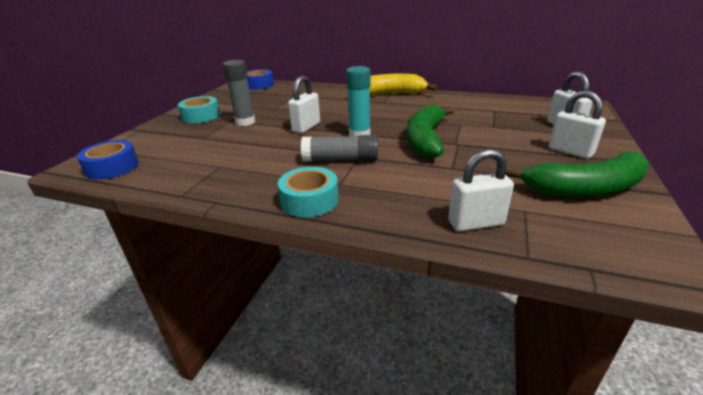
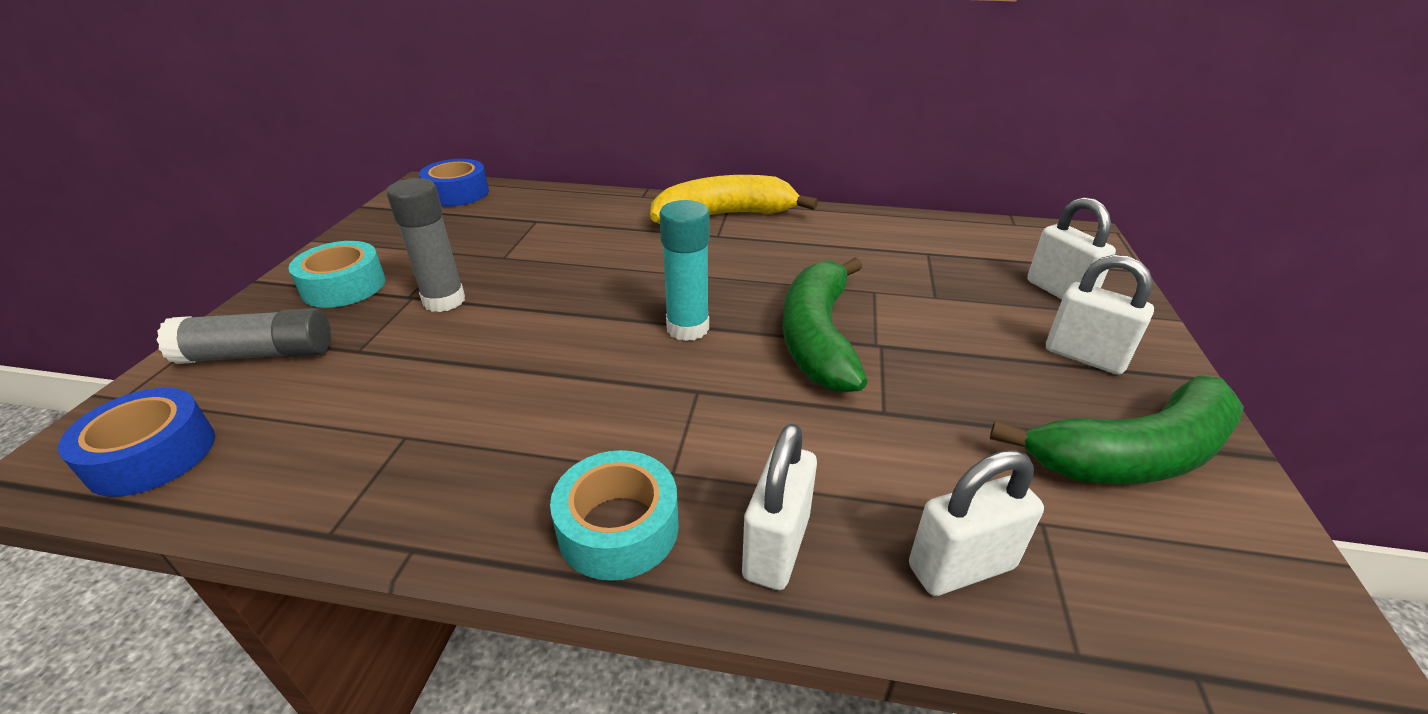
camera: 10 degrees left, 5 degrees up
(306, 127) = (575, 311): white padlock -> white padlock (776, 547)
(341, 160) = (662, 402): grey glue stick -> grey glue stick (258, 354)

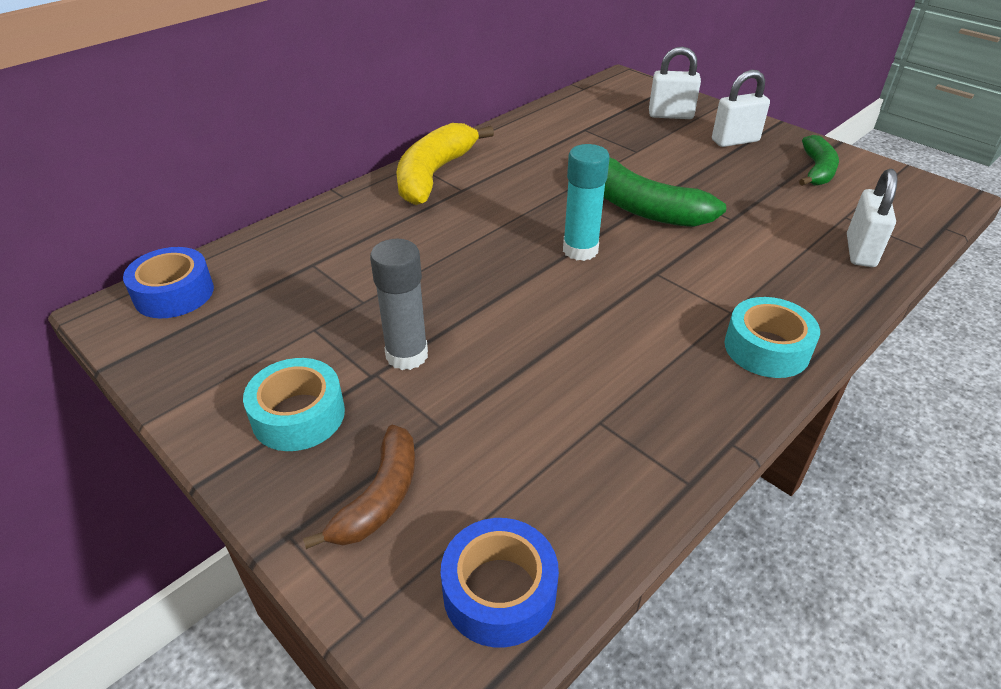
camera: 55 degrees left, 5 degrees up
(258, 354) = (380, 497): grey glue stick -> brown banana
(776, 547) = (815, 299): white padlock -> none
(1133, 455) = (817, 170): green banana -> green banana, size x0.63

